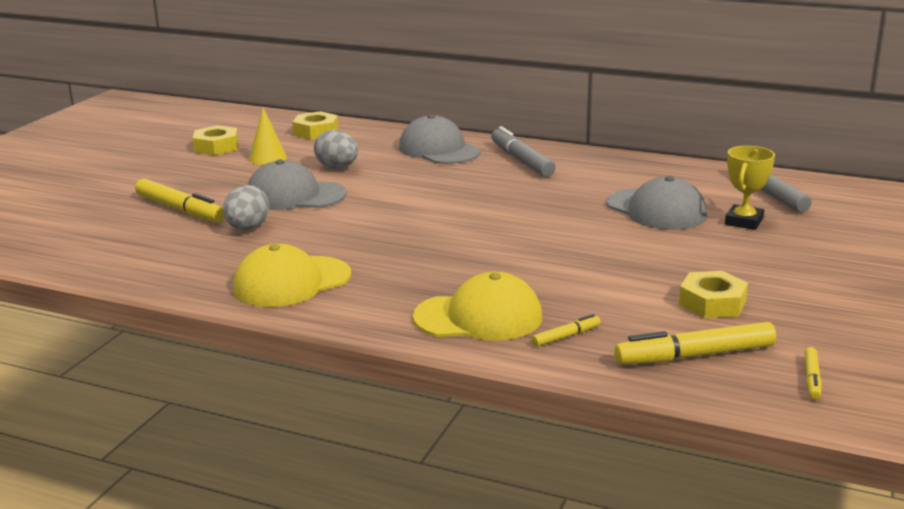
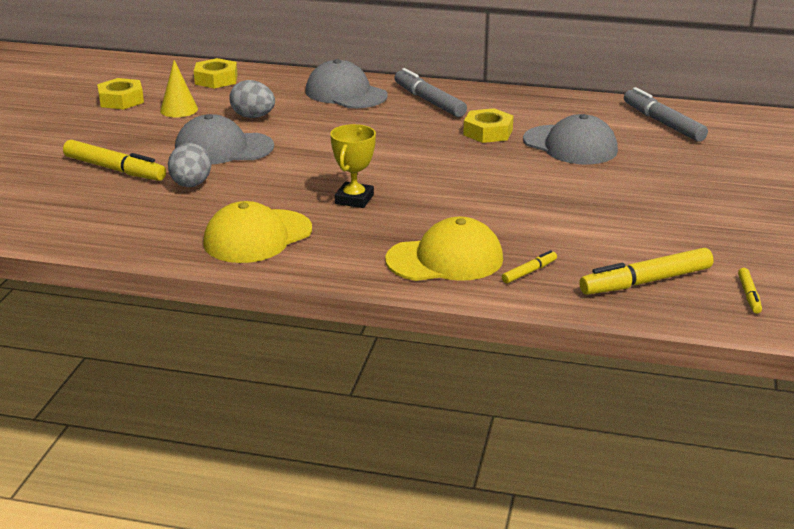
camera: 10 degrees left, 5 degrees up
(712, 303) = (646, 232): yellow nut -> yellow nut (488, 132)
(744, 222) = (651, 153): yellow trophy -> yellow trophy (354, 199)

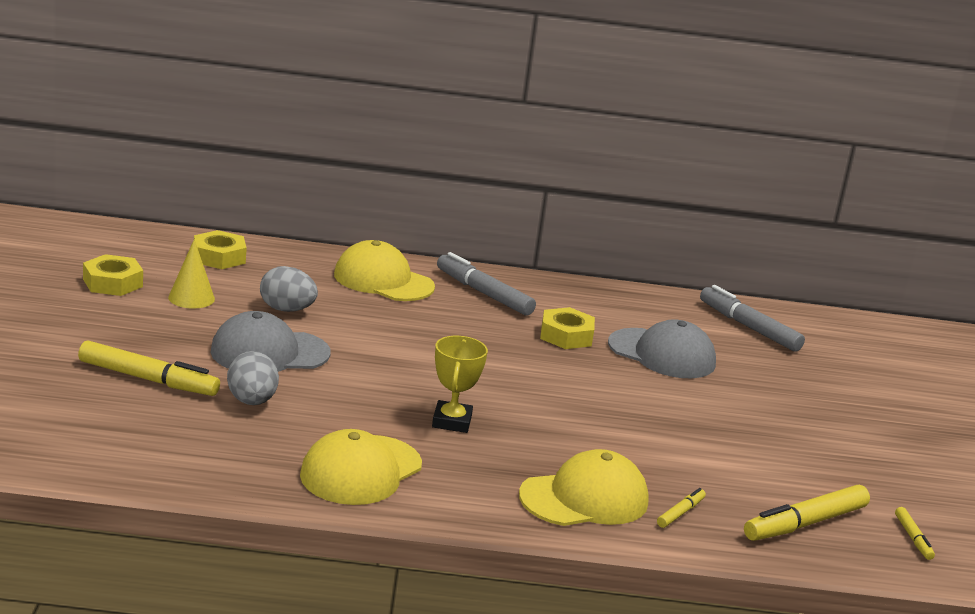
camera: 15 degrees left, 5 degrees down
(345, 93) = (383, 280): grey cap -> yellow cap

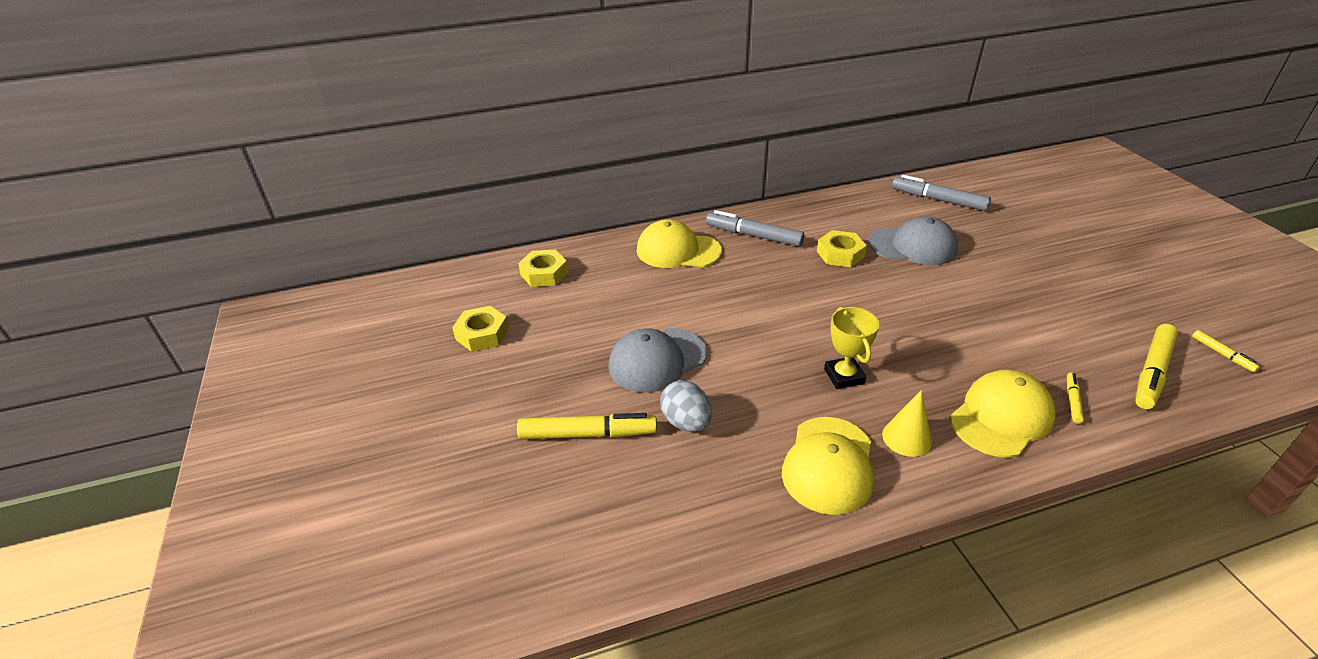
camera: 15 degrees left, 15 degrees up
(191, 298) = (555, 325): yellow cone -> yellow cone (906, 438)
(287, 310) = (634, 308): grey egg -> none

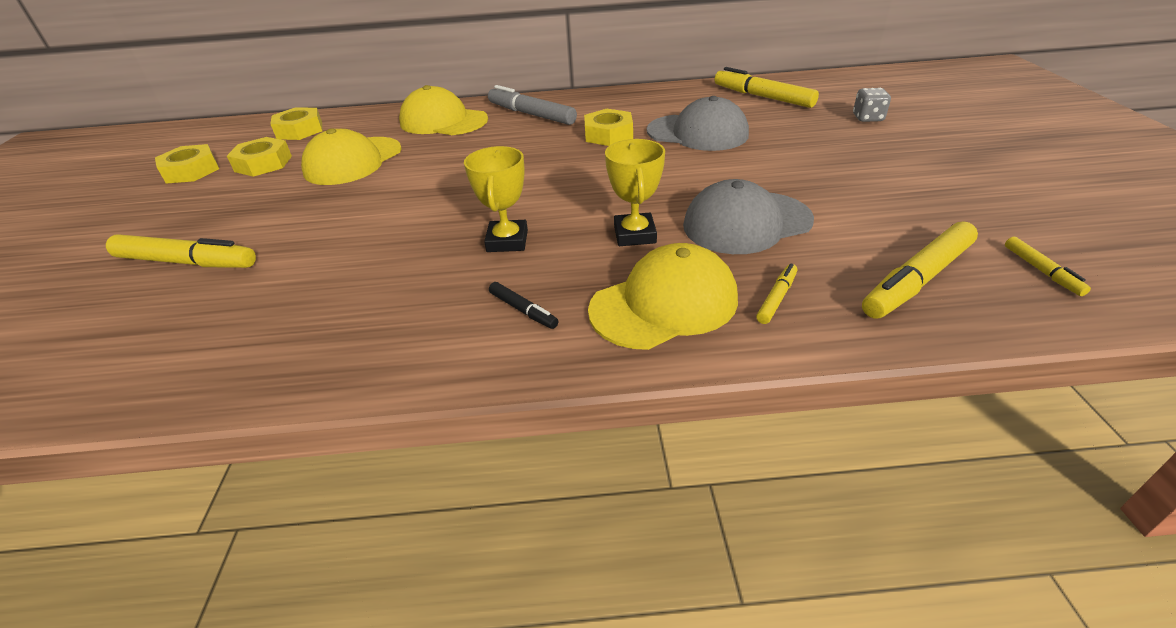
camera: 15 degrees right, 0 degrees up
(548, 318) = (263, 164): none -> yellow nut
(657, 360) = (326, 206): grey cap -> grey cap (746, 223)
(686, 422) = (293, 264): grey egg -> none
(829, 465) = (403, 325): yellow cap -> yellow cap (353, 161)
(906, 438) = (523, 310): yellow cone -> black marker
(937, 357) = (634, 234): none -> yellow trophy
(938, 200) = (762, 97): grey marker -> yellow marker
(1034, 219) = (867, 118): none -> grey dice

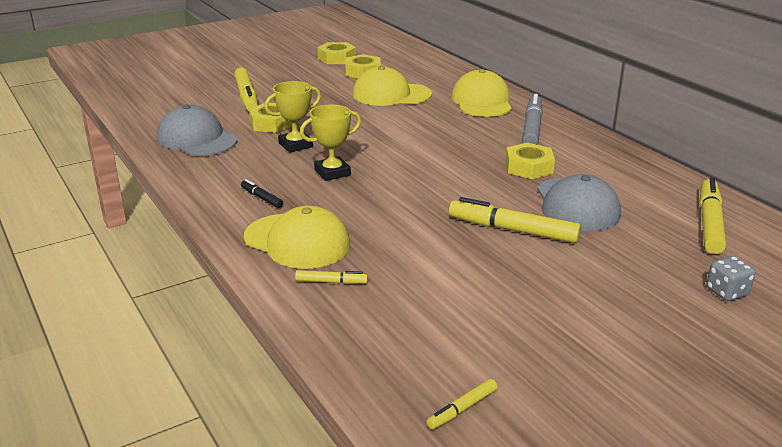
camera: 60 degrees right, 10 degrees down
(300, 130) = (417, 64): yellow nut -> yellow nut (271, 123)
(523, 310) = (261, 198): black marker -> black marker turned 120 degrees clockwise
(634, 234) = (375, 213): yellow trophy -> yellow trophy (295, 145)
(746, 223) = (429, 254): grey cap -> grey cap (196, 139)
(917, 280) = (399, 341): yellow marker -> yellow marker (512, 230)

